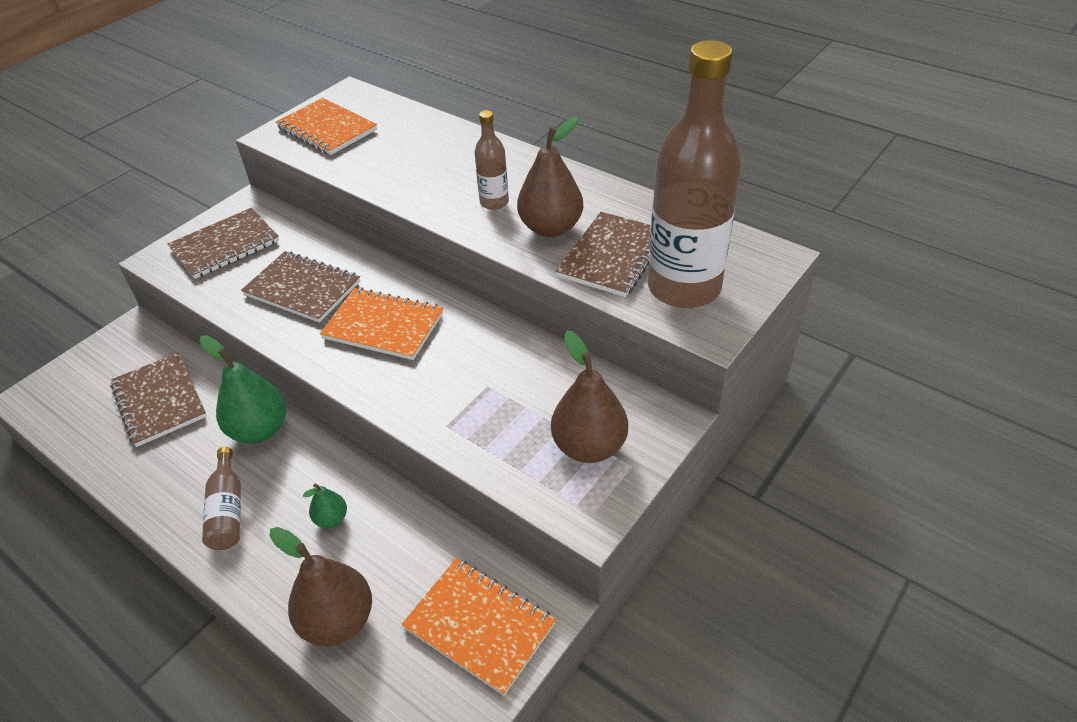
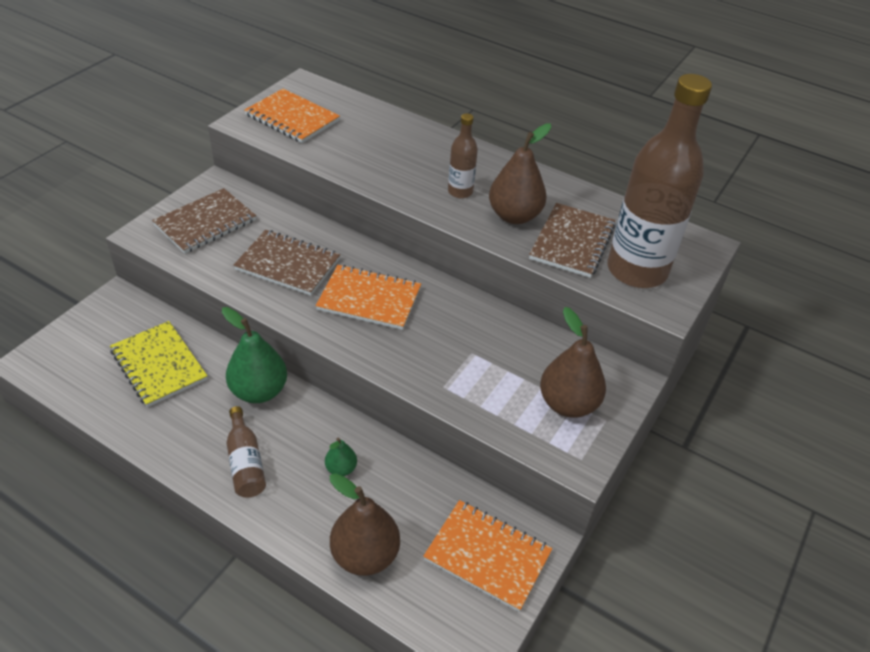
camera: 10 degrees left, 0 degrees up
(159, 401) = (158, 365): brown notebook -> yellow notebook

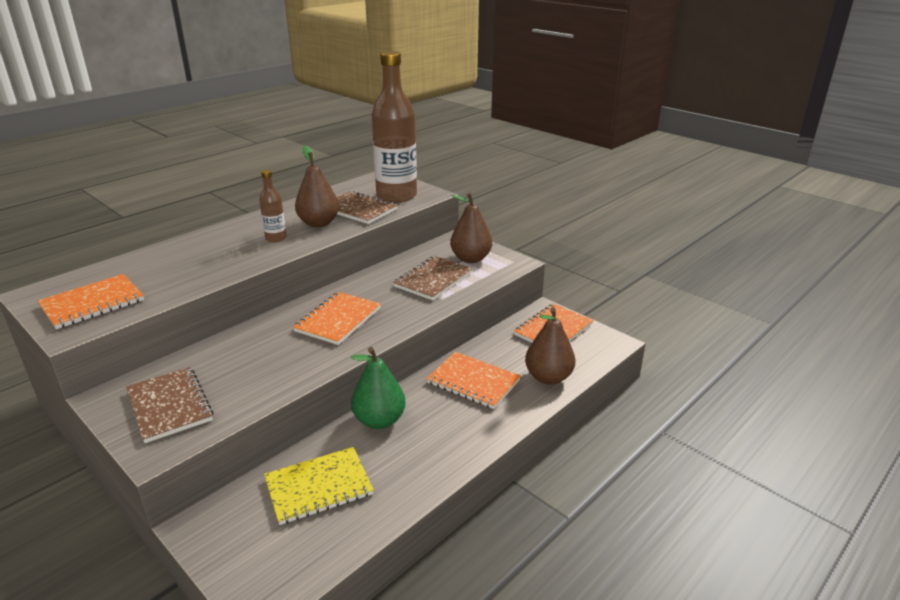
camera: 75 degrees left, 15 degrees down
(245, 462) = (455, 431): brown bottle -> none
(288, 264) = (270, 357): brown notebook -> brown notebook (433, 280)
(341, 469) = (473, 382): green pear -> orange notebook

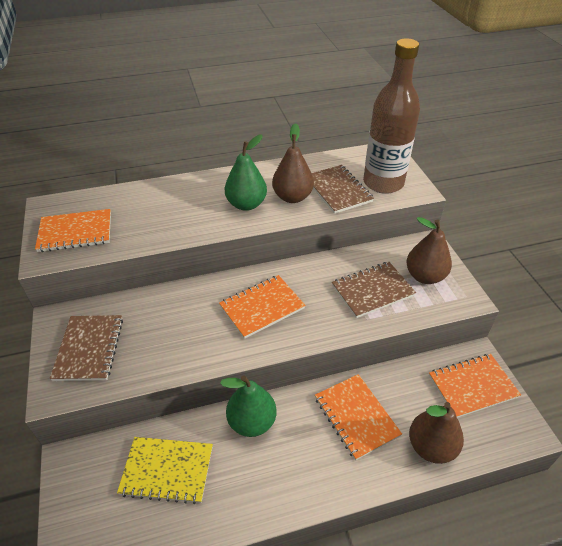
camera: 30 degrees right, 15 degrees up
(276, 238) = (246, 204): brown bottle -> green pear

